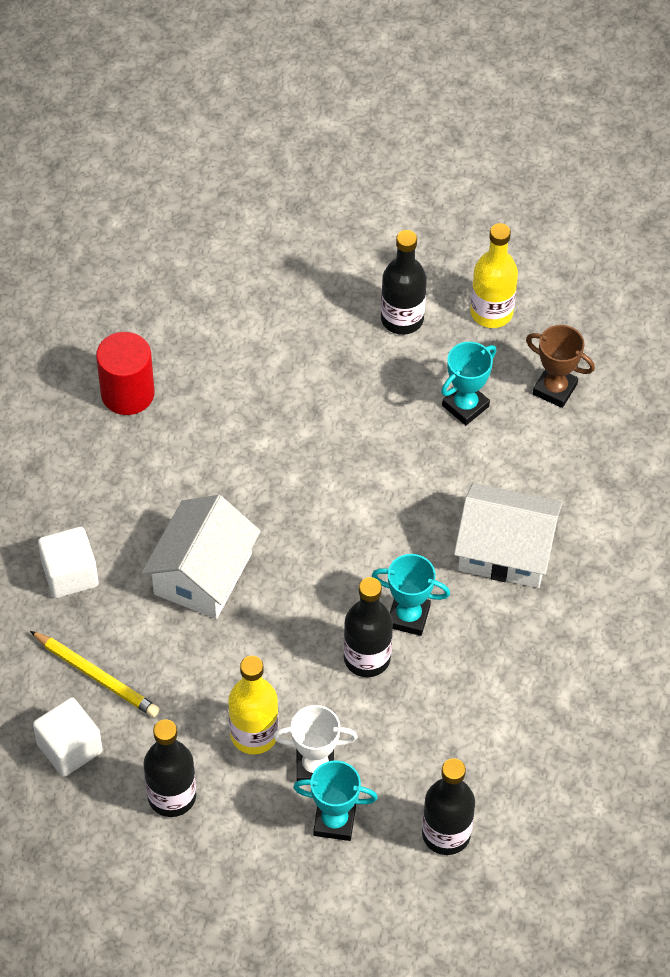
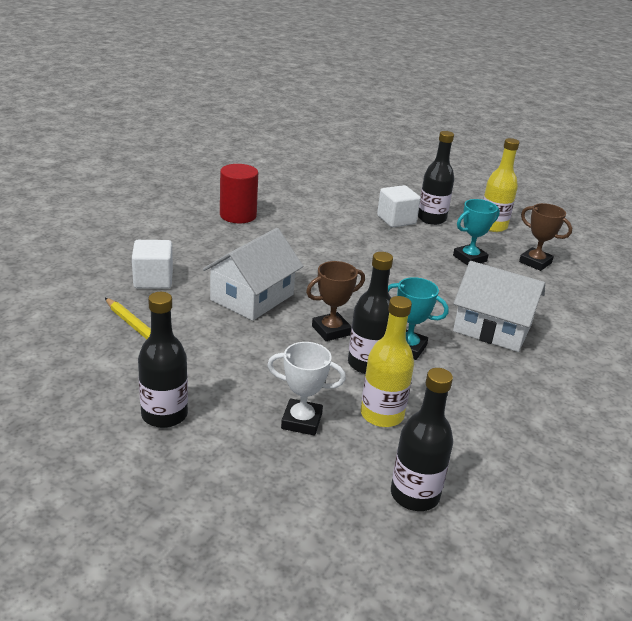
camera: 10 degrees right, 25 degrees down
(69, 748) = (94, 367): white cube -> white cube (396, 220)
(254, 734) = (255, 390): yellow bottle -> yellow bottle (382, 415)
(313, 610) = (331, 330): none -> brown trophy
(334, 821) = (307, 463): turquoise trophy -> none

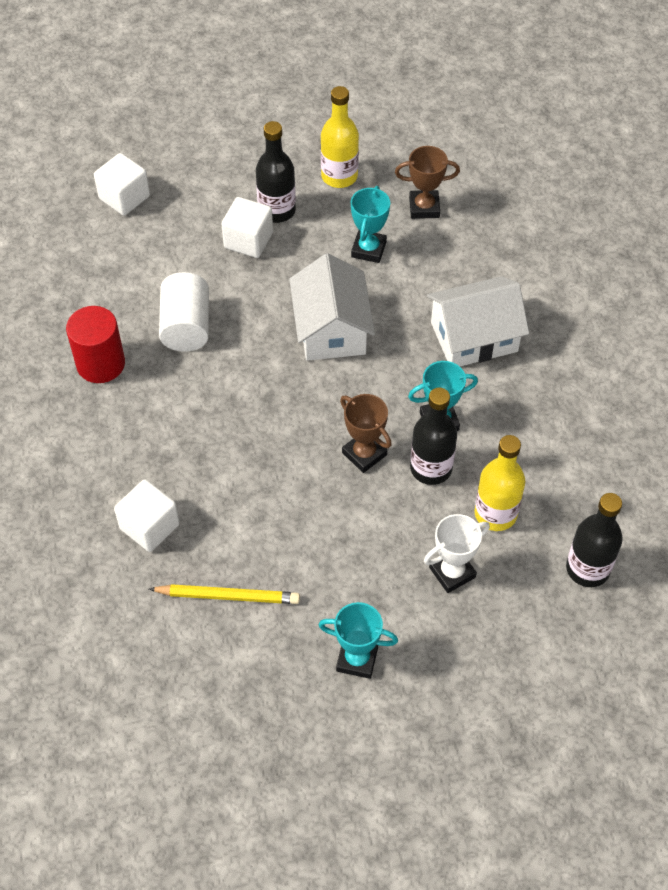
camera: 40 degrees left, 25 degrees up
(164, 415) = (357, 659): black bottle -> turquoise trophy
(252, 297) = (258, 470): white house -> white house (331, 329)
(307, 228) = (186, 326): none -> white cylinder
(331, 330) = (364, 454): brown trophy -> brown trophy turned 60 degrees counterclockwise
(349, 176) = (124, 197): none -> white cube

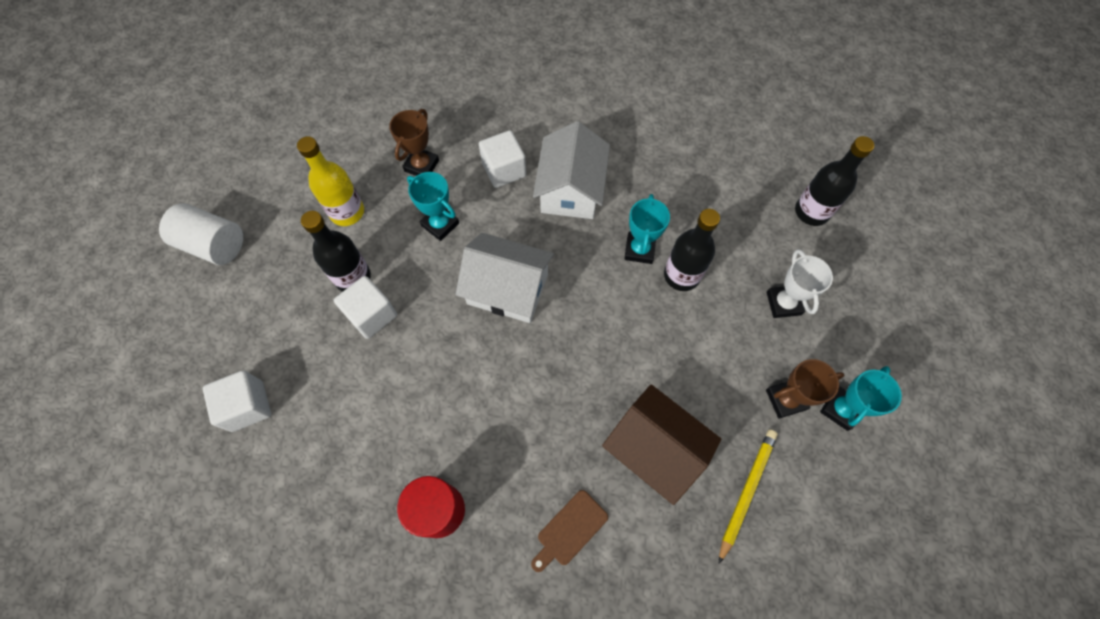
camera: 65 degrees left, 10 degrees up
(127, 465) = (570, 530): none -> brown cutting board
(149, 526) = (647, 535): white cube -> white cube (504, 170)
(186, 326) = (438, 410): white cylinder -> white cylinder (214, 244)
(233, 506) = (655, 449): none -> brown house
(364, 454) = (646, 318): brown trophy -> brown trophy (785, 399)
(495, 514) = (741, 249): yellow bottle -> none

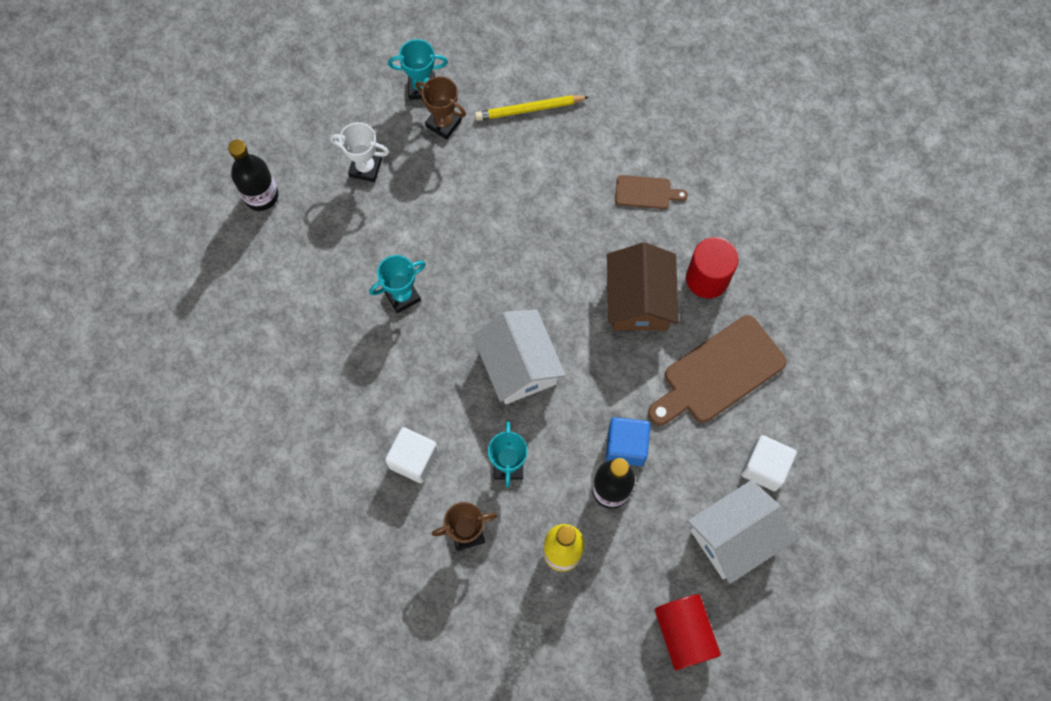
camera: 130 degrees left, 5 degrees up
(214, 244) = (684, 633): white cylinder -> red cylinder
(352, 440) = (719, 373): none -> brown cutting board
(371, 315) = (626, 446): white cube -> blue cube
(570, 189) = (388, 389): white house -> white house (734, 536)
(655, 449) = (550, 179): brown house -> brown house (639, 300)
(681, 275) = (400, 250): black bottle -> none
(783, 303) = (365, 167): white trophy -> white trophy turned 60 degrees clockwise

